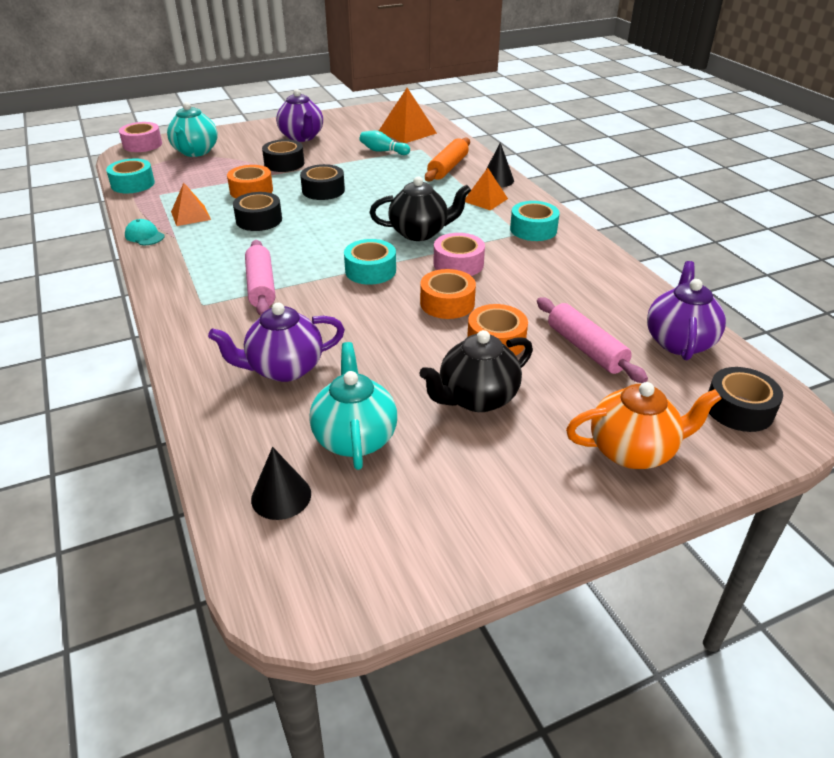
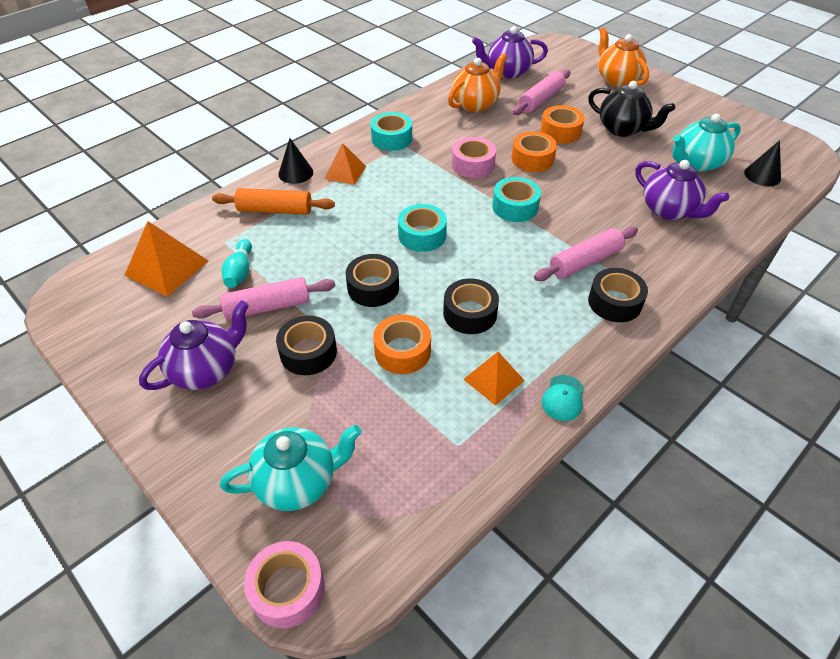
camera: 110 degrees left, 10 degrees up
(133, 184) = (442, 500): turquoise tape -> turquoise tape (422, 235)
(338, 156) = (267, 307): none -> pink rolling pin
(419, 233) = (433, 196): black teapot -> none
(590, 294) = (475, 104): none -> orange teapot
(739, 409) = (556, 55): black tape -> black tape (614, 302)

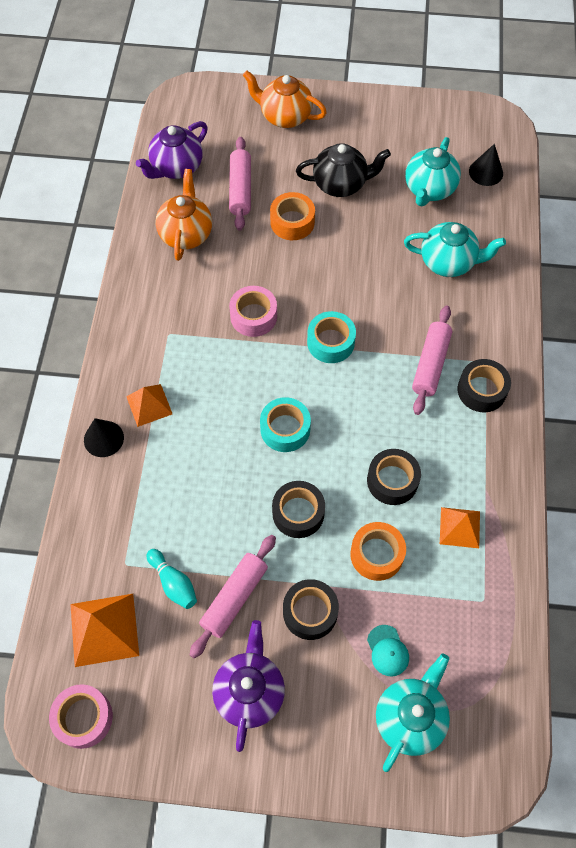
camera: 40 degrees left, 15 degrees up
(275, 210) = (131, 495): orange rolling pin -> none
(287, 589) = (478, 792): pink tape -> pink tape (83, 718)
(391, 139) = (151, 333): turquoise tape -> none
(532, 159) = (297, 274): orange tape -> none
(563, 398) = (515, 506): turquoise cap -> turquoise cap (387, 650)
(669, 210) = (448, 262): purple teapot -> turquoise teapot

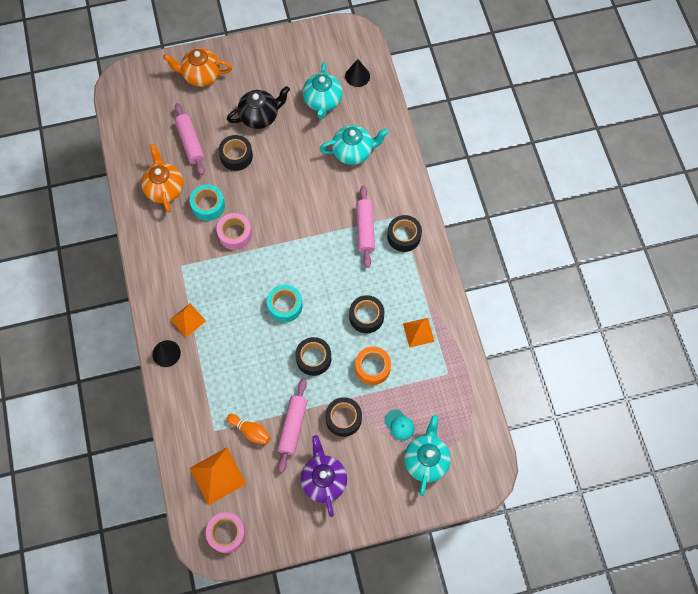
camera: 20 degrees left, 5 degrees up
(173, 583) = (250, 431): turquoise bowling pin -> orange bowling pin
(176, 167) = (138, 140): purple teapot -> none
(292, 222) = (236, 156): orange tape -> black tape
(330, 342) = (294, 235): turquoise tape -> turquoise tape (208, 205)

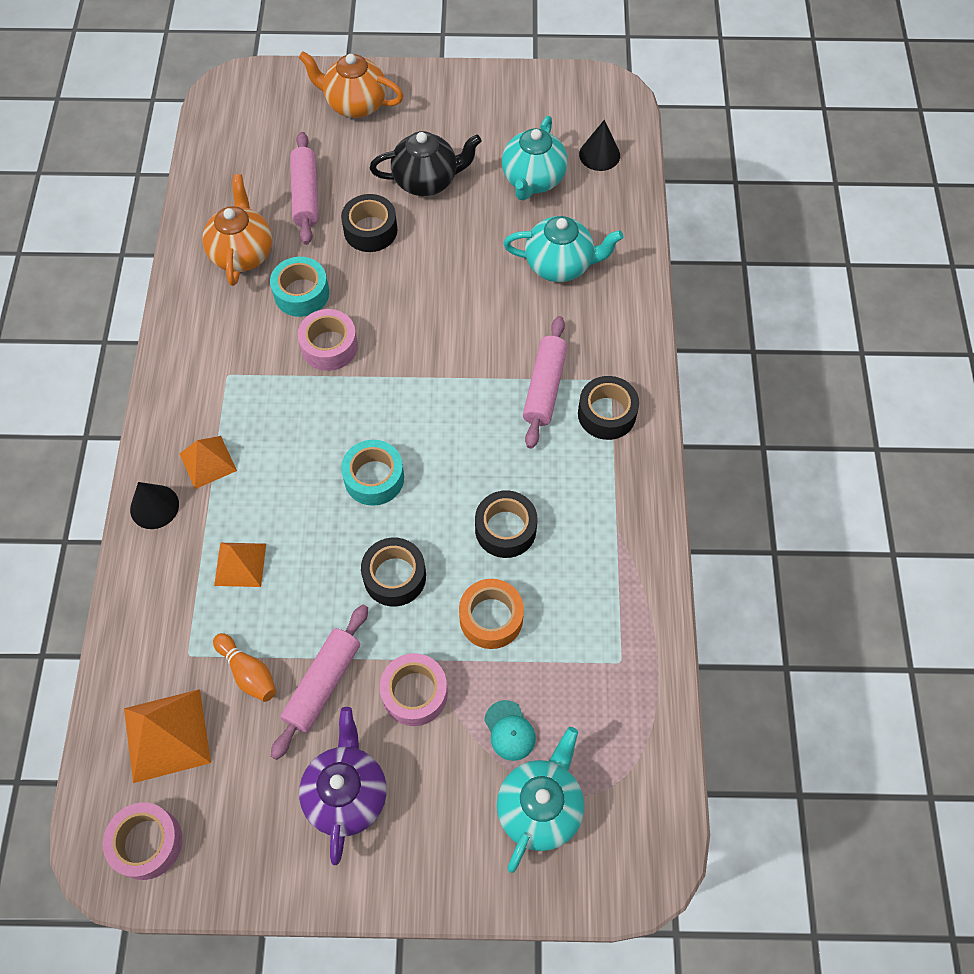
camera: 15 degrees right, 5 degrees down
(343, 418) = (414, 693): black tape -> pink tape
(418, 332) = (588, 577): orange pyramid -> orange pyramid (240, 564)

